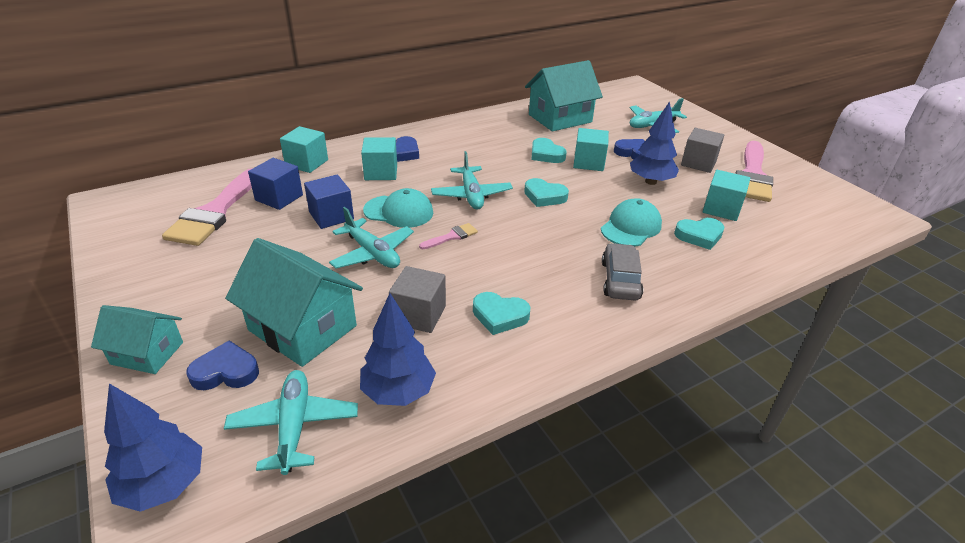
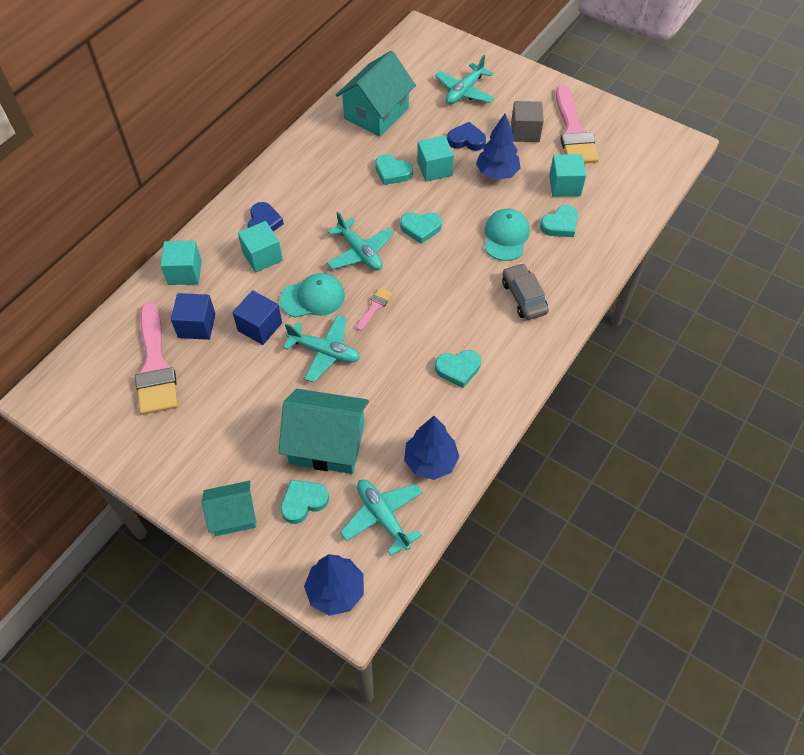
camera: 25 degrees left, 20 degrees up
(226, 372) = (303, 502): blue heart -> turquoise heart
(419, 315) = (401, 394): grey cube -> none

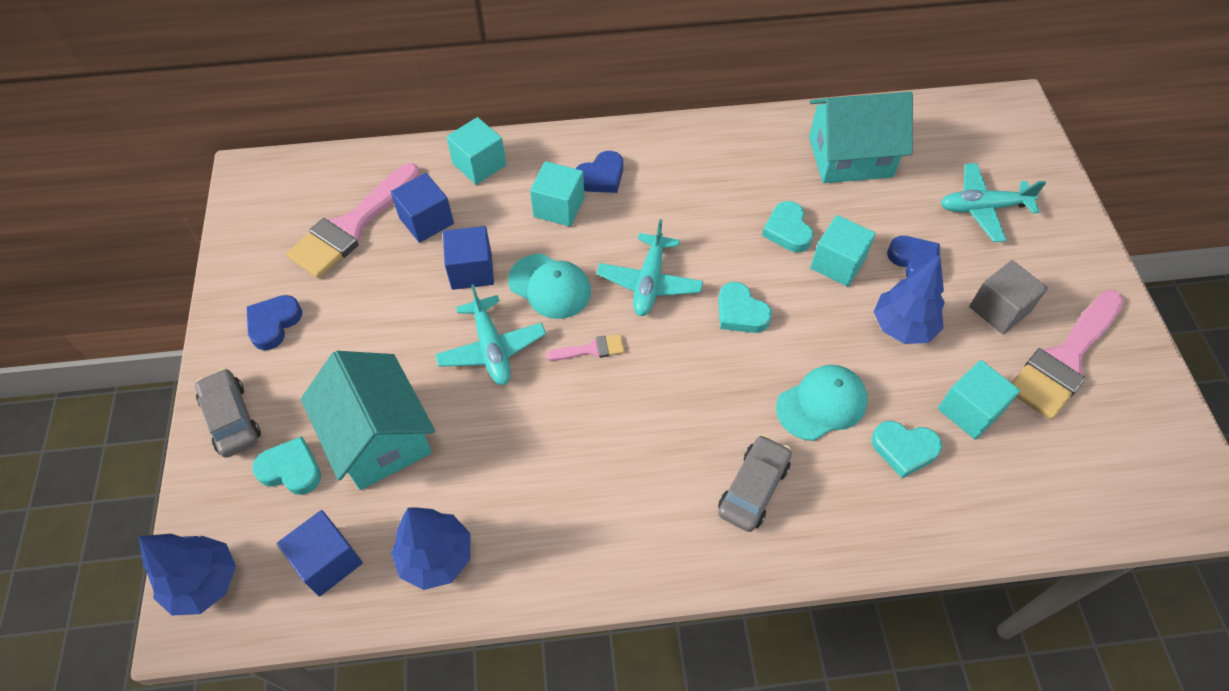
camera: 50 degrees right, 0 degrees up
(185, 452) = (274, 324): none -> blue heart
(233, 515) = (231, 419): turquoise house -> grey car
(383, 517) = (328, 561): turquoise plane -> blue cube
(458, 369) = (585, 493): turquoise heart -> none

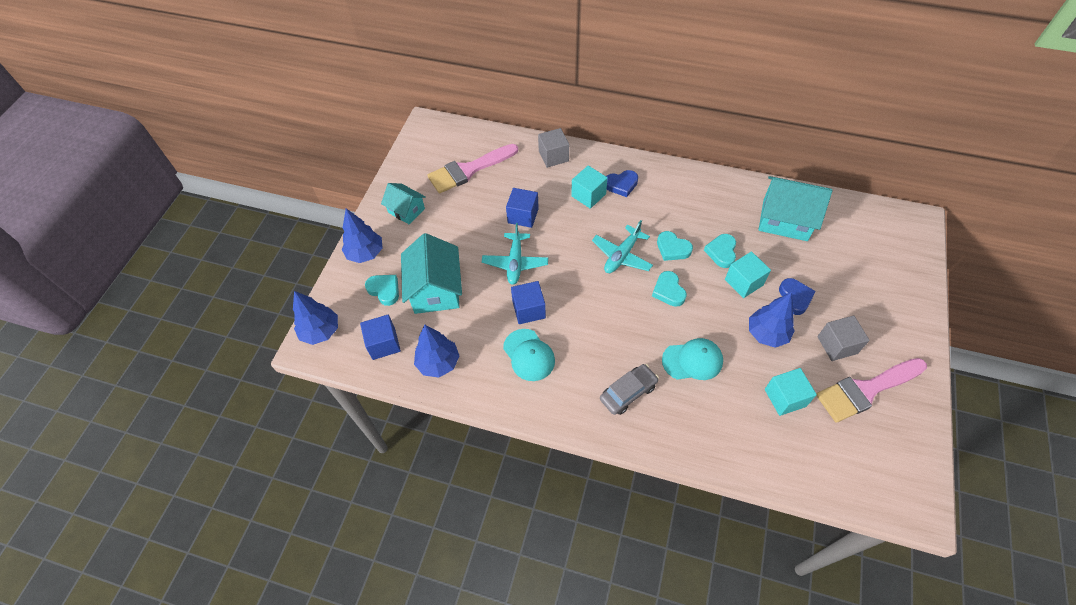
camera: 25 degrees right, 0 degrees up
(231, 419) = (365, 253): grey car -> blue tree
(274, 324) = (406, 210): blue heart -> turquoise house
(426, 221) = (510, 180): blue cube -> blue cube (529, 310)
(479, 164) = (553, 156): turquoise cube -> grey cube
(550, 286) = (563, 239): turquoise cap -> turquoise cap (529, 355)
(591, 349) = (570, 282): pink brush -> none
(904, 449) = (731, 405): turquoise heart -> turquoise heart (672, 248)
(983, 208) = (859, 279): turquoise plane -> none

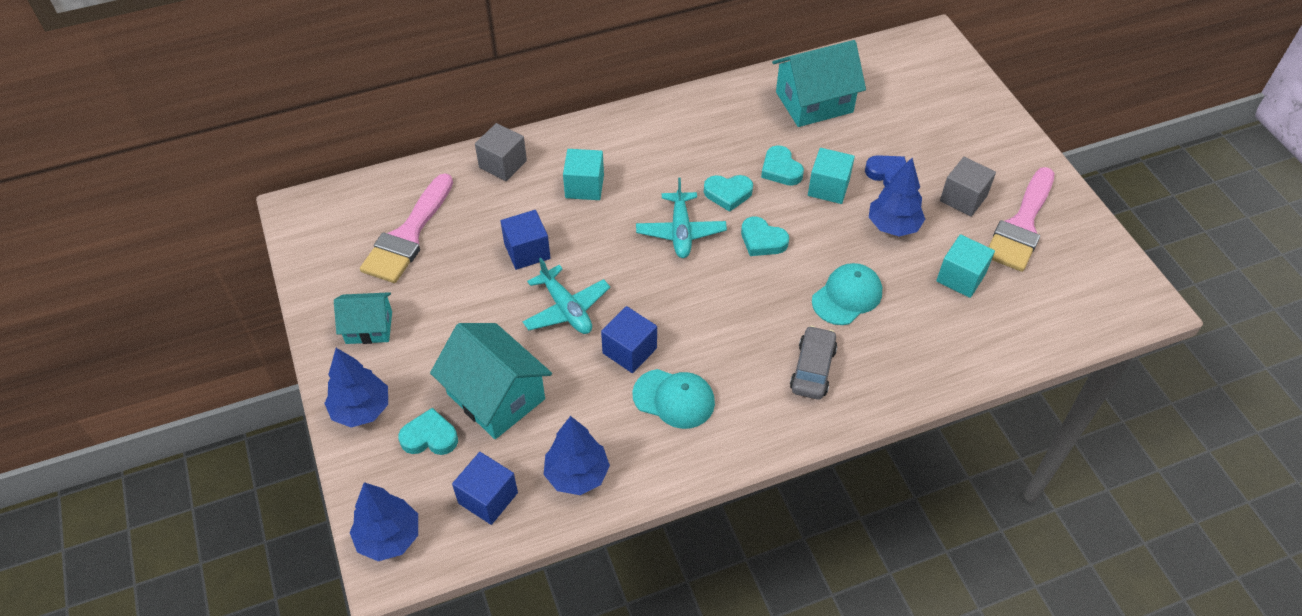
camera: 40 degrees left, 5 degrees down
(621, 185) = (612, 155): blue heart -> none

